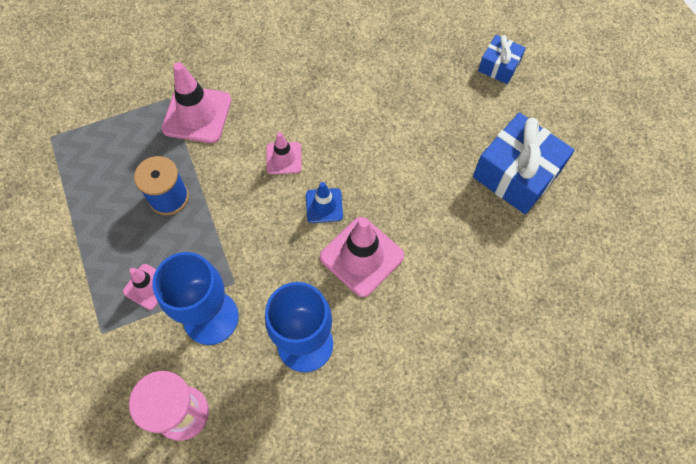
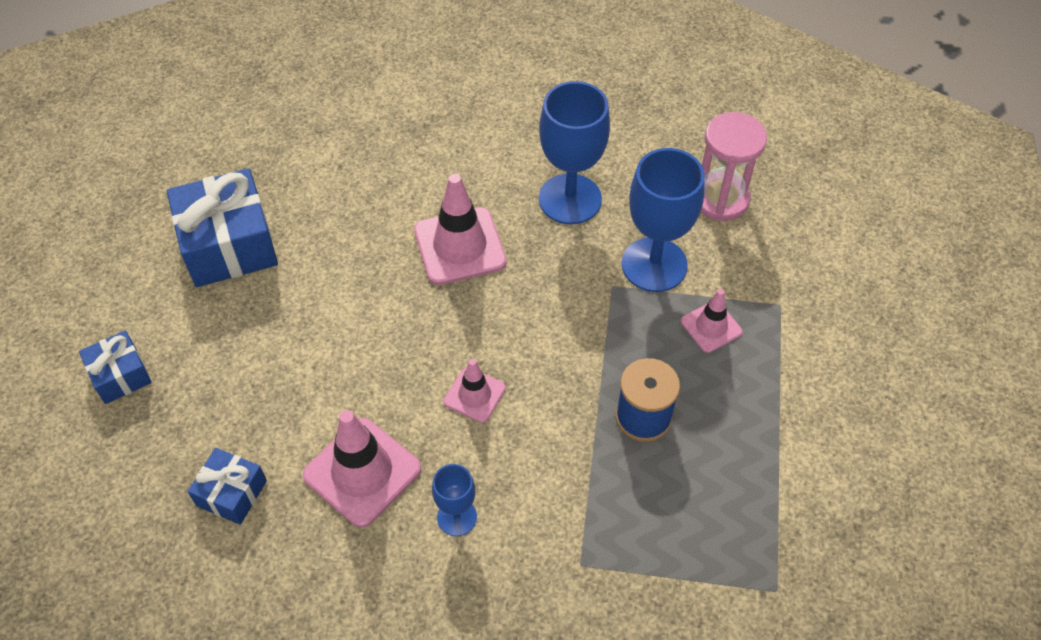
camera: 150 degrees left, 10 degrees down
(197, 114) = (553, 515): pink traffic cone -> pink traffic cone (362, 472)
(251, 88) = (457, 517): none -> blue goblet
(324, 205) = (464, 316): blue traffic cone -> none
(382, 42) = (232, 493): none -> blue gift

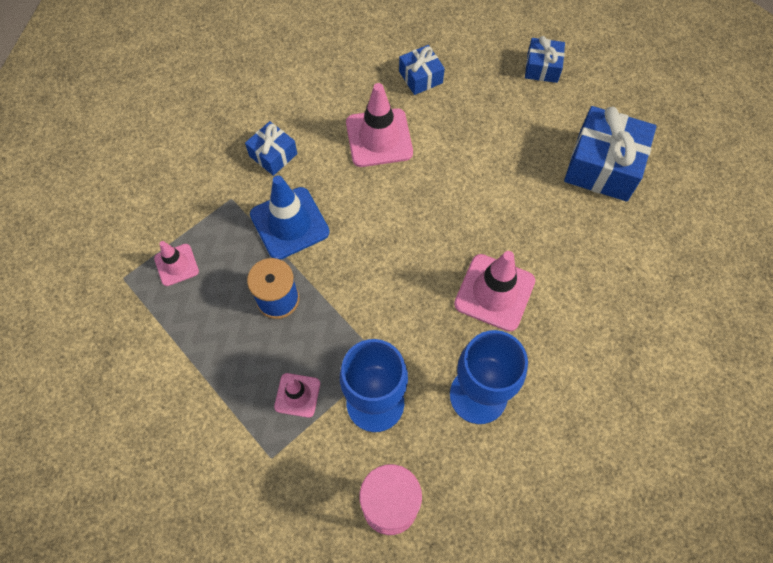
camera: 130 degrees right, 10 degrees up
(457, 517) = (312, 162): blue goblet -> none
(474, 395) = (376, 222): pink traffic cone -> pink traffic cone (176, 265)
(483, 569) = (273, 155): none -> blue gift
(553, 476) = (289, 223): none -> blue traffic cone

